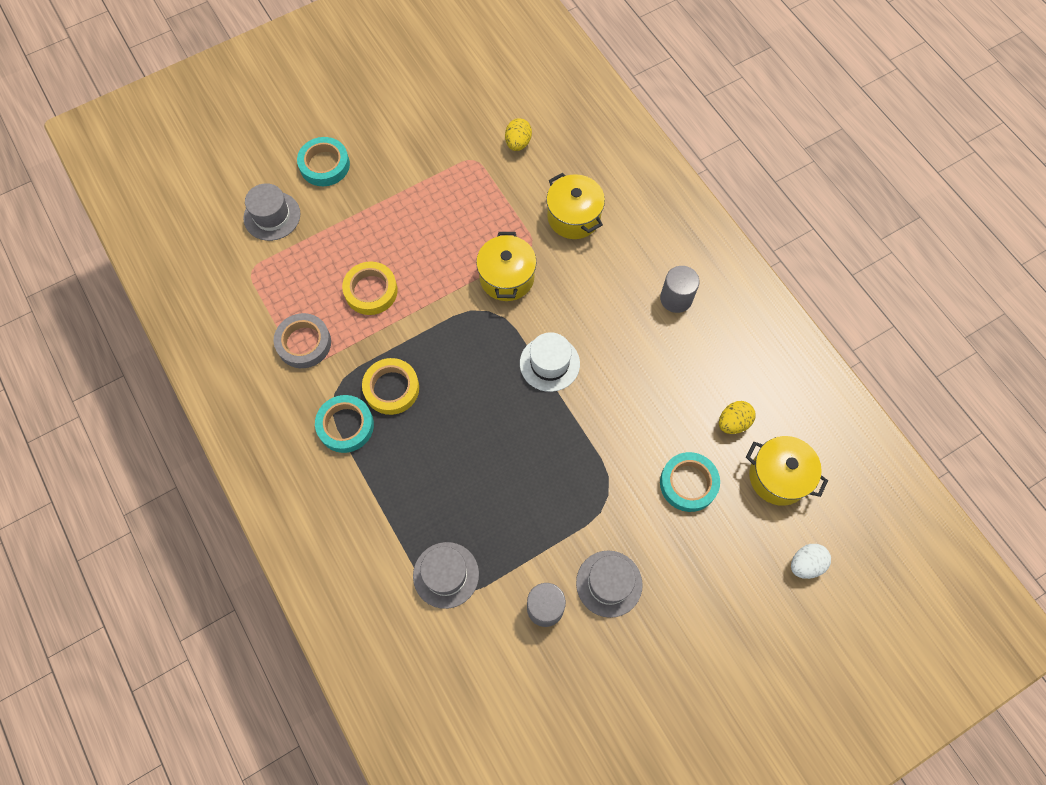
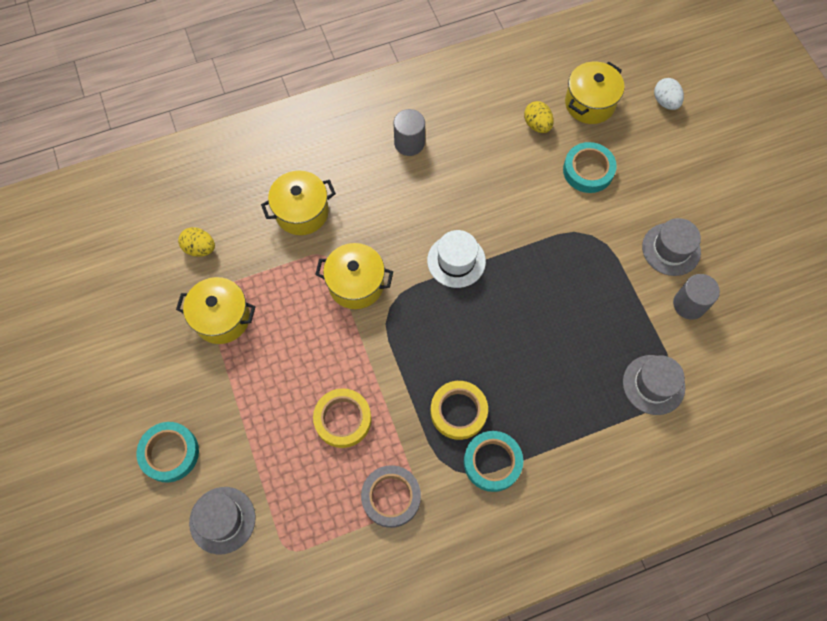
camera: 80 degrees left, 0 degrees up
(453, 175) = (222, 318): none -> yellow pot

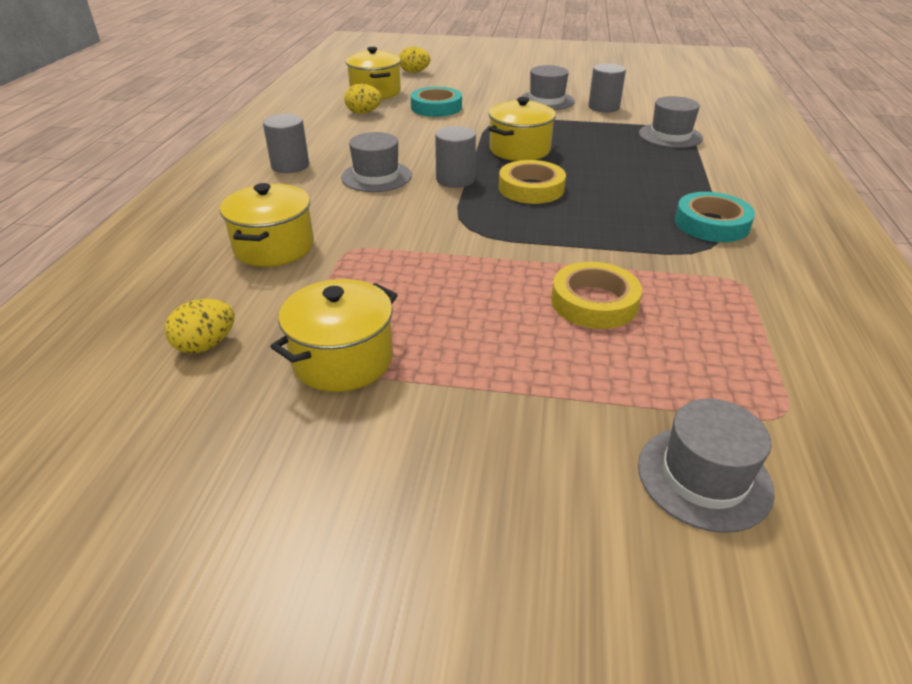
camera: 60 degrees left, 30 degrees down
(170, 453) = (534, 507): turquoise tape -> none
(356, 284) = (415, 240): yellow pot -> yellow pot (519, 150)
(391, 497) = (729, 298): grey tape -> none
(428, 207) = (376, 176): none -> grey hat
(456, 261) = (455, 179): white hat -> grey cylinder
(458, 411) = (636, 225): yellow tape -> yellow tape (531, 188)
(665, 102) = (414, 72): white egg -> yellow egg

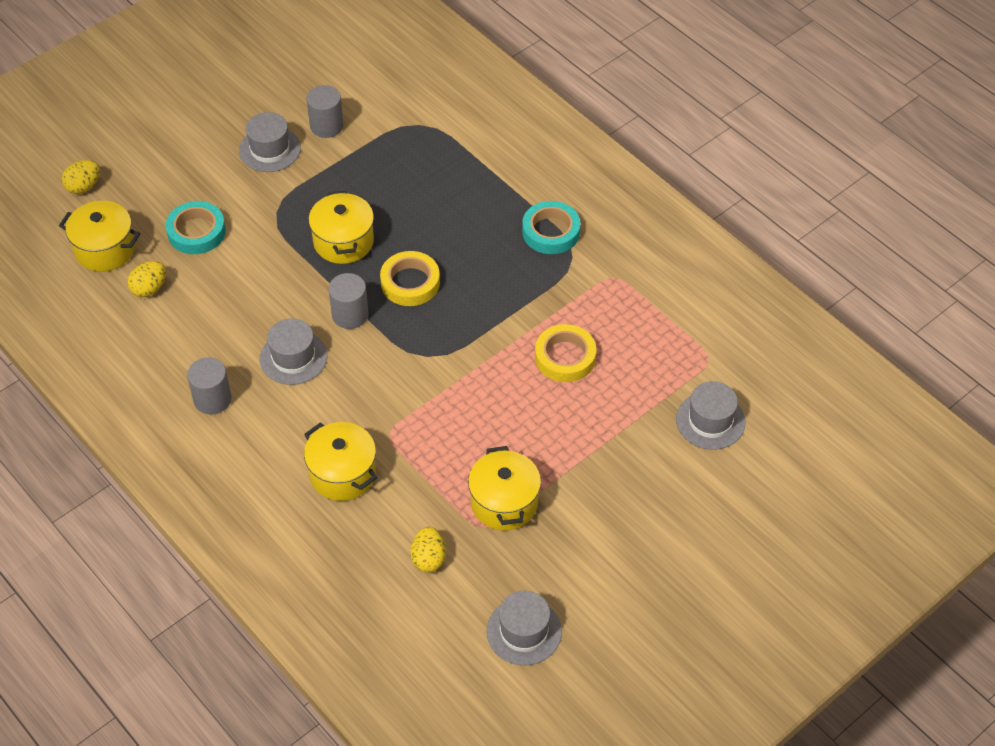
camera: 50 degrees left, 15 degrees up
(670, 136) = (421, 136): grey hat -> grey hat (524, 631)

